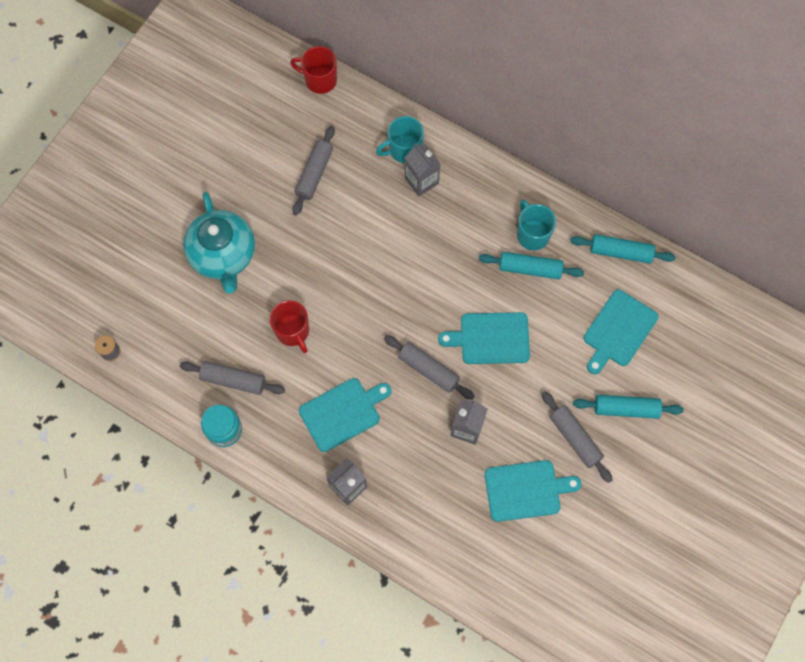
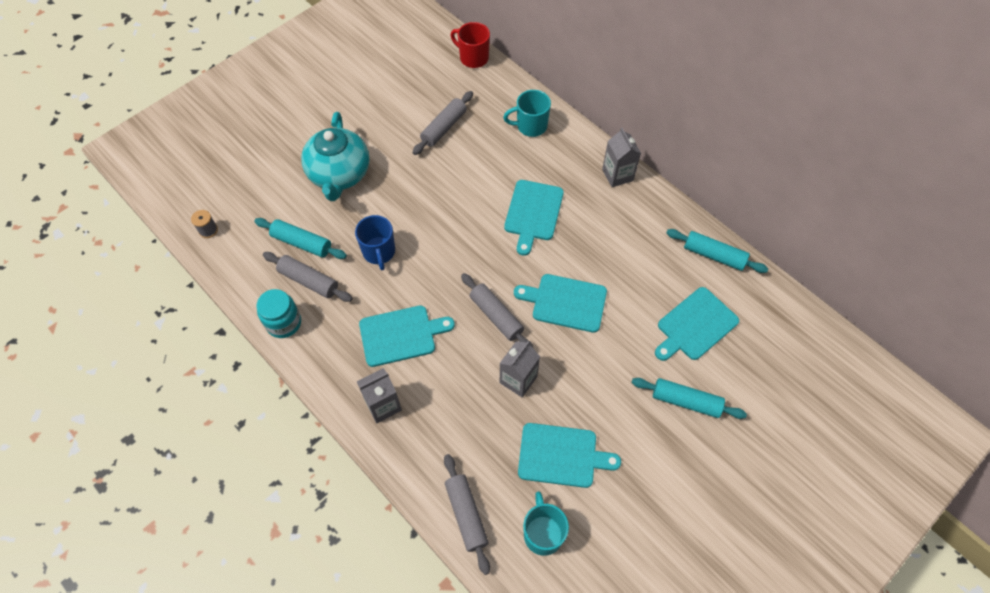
camera: 15 degrees right, 10 degrees down
(293, 331) = (379, 252): red mug -> blue mug
(421, 181) = (539, 154): grey carton -> grey carton (617, 175)
(433, 250) = (533, 213): none -> turquoise cutting board
(530, 268) = (621, 249): turquoise rolling pin -> turquoise rolling pin (302, 243)
(532, 234) = (631, 220): turquoise mug -> turquoise mug (543, 533)
(575, 438) = (626, 417): grey rolling pin -> grey rolling pin (466, 514)

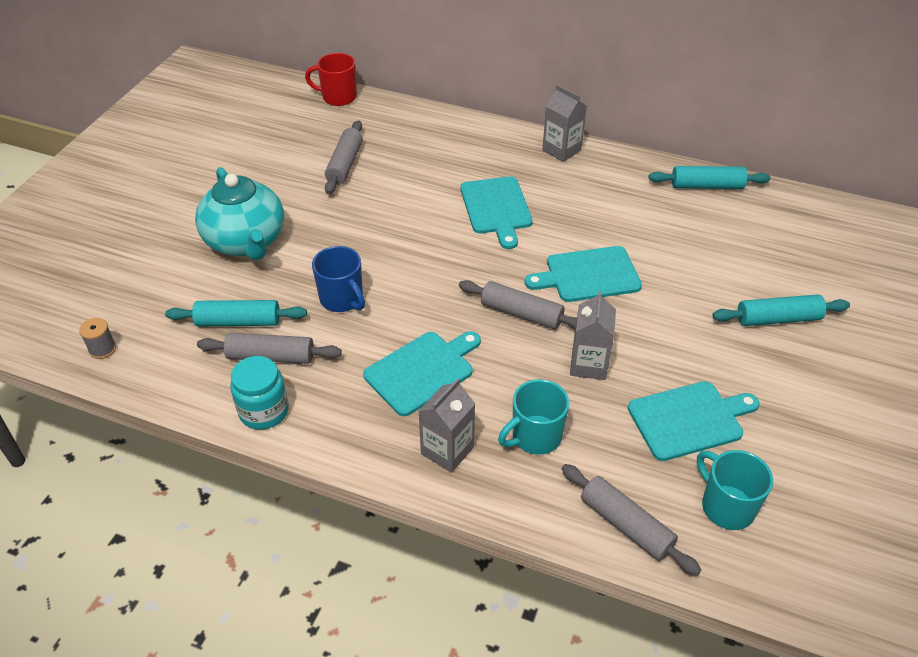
camera: 25 degrees left, 15 degrees down
(530, 126) = (441, 136): turquoise mug -> turquoise mug (535, 436)
(695, 325) = (734, 250): turquoise cutting board -> none

